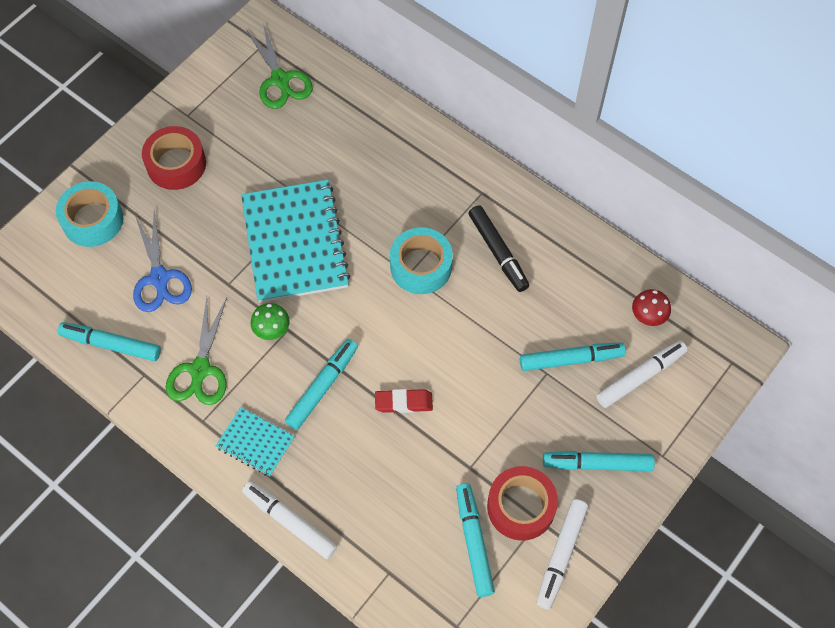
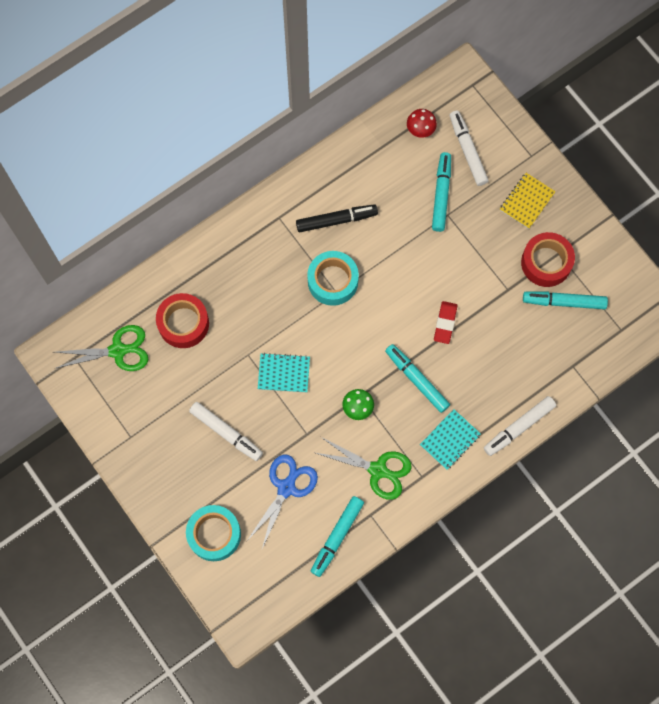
camera: 75 degrees left, 10 degrees up
(159, 278) = (286, 488): blue scissors -> blue scissors turned 60 degrees counterclockwise
(176, 164) = (178, 455): red tape -> red tape (183, 323)
(294, 243) = (284, 373): turquoise notebook -> turquoise notebook, size x0.49
(561, 555) = (587, 246): white marker -> white marker (226, 432)
(597, 464) = (527, 201): turquoise marker -> yellow notebook

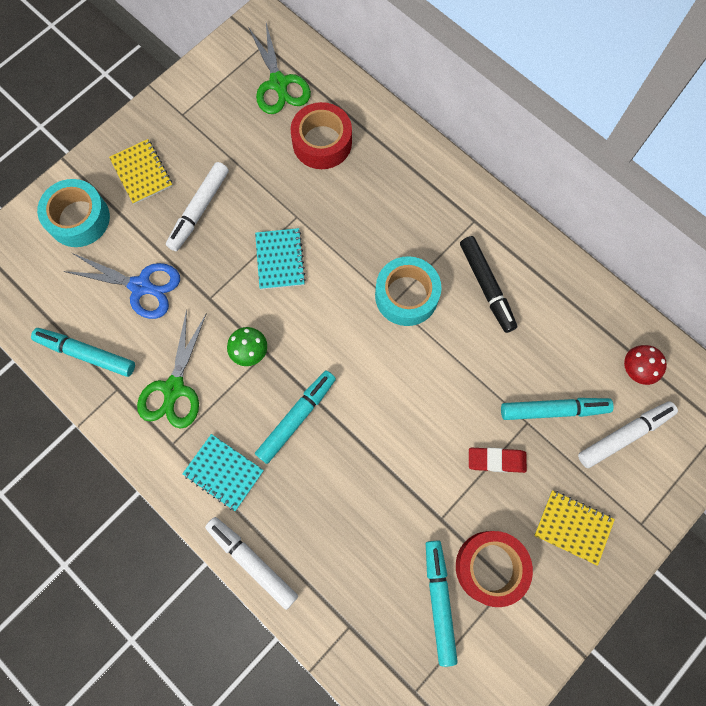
camera: 80 degrees right, 0 degrees up
(181, 477) = (141, 173): none -> yellow notebook
(445, 323) = (378, 442): red eraser -> red eraser (496, 460)

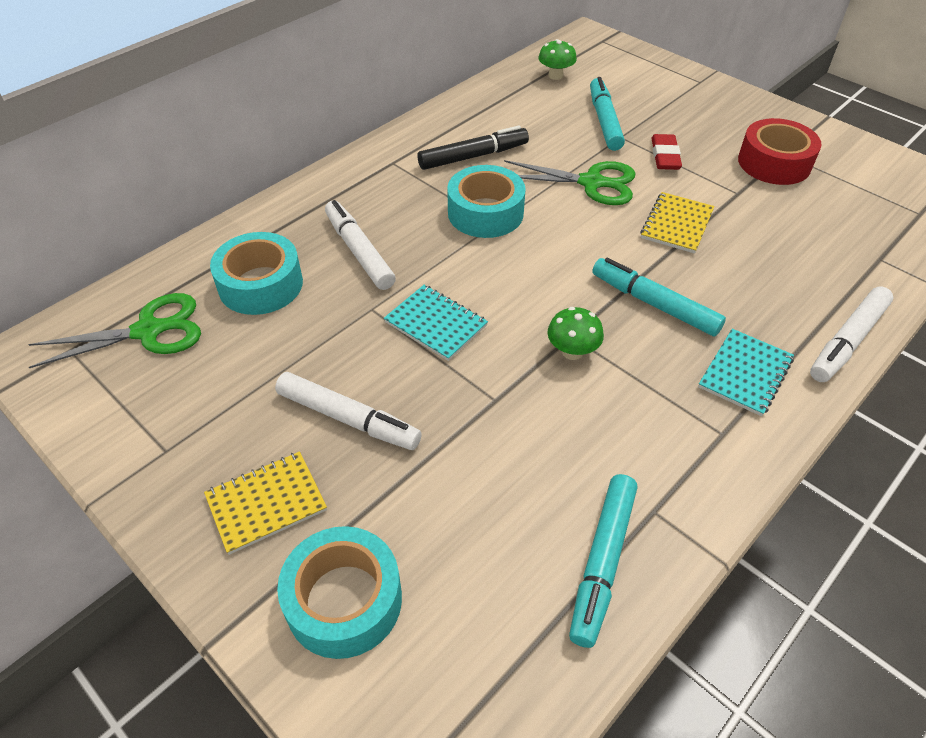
camera: 90 degrees left, 25 degrees down
(140, 286) = (478, 490): blue scissors -> none
(174, 388) = (640, 435): green scissors -> green scissors (591, 183)
(280, 259) = (435, 324): turquoise notebook -> turquoise notebook turned 45 degrees clockwise
(322, 142) = (261, 284): red tape -> turquoise tape
(439, 601) = (822, 196): turquoise marker -> none
(573, 527) = (716, 115): yellow notebook -> yellow notebook (677, 224)
(624, 435) = (620, 85): white marker -> white marker (359, 251)
(636, 369) = (555, 75): red mushroom -> green mushroom

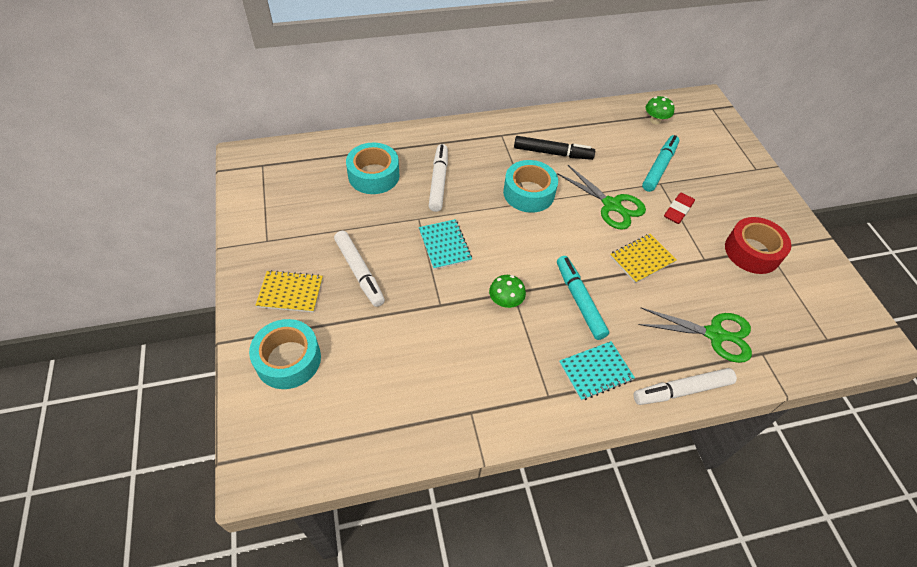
camera: 30 degrees right, 5 degrees up
(148, 331) = (302, 173): green scissors -> green scissors (714, 334)
(602, 562) = (421, 420): turquoise marker -> none

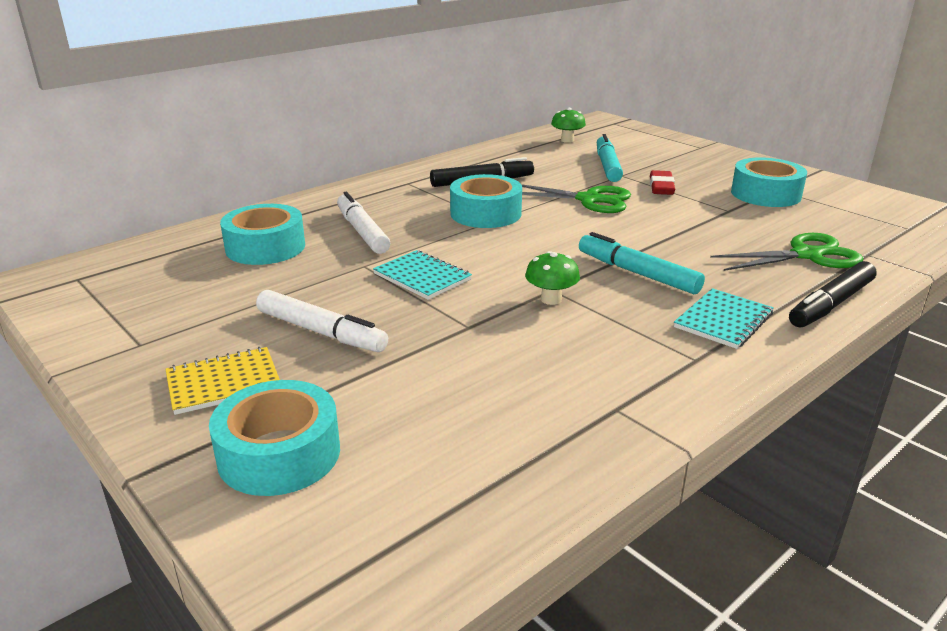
camera: 25 degrees left, 25 degrees down
(642, 259) = (667, 226): yellow notebook -> none
(682, 390) = (831, 304): white marker -> black marker
(752, 252) = (765, 194): red tape -> turquoise tape

